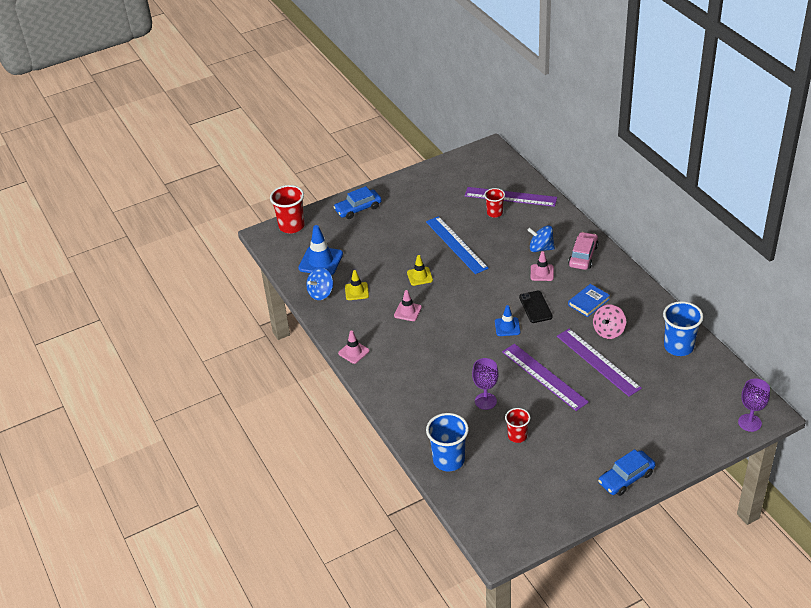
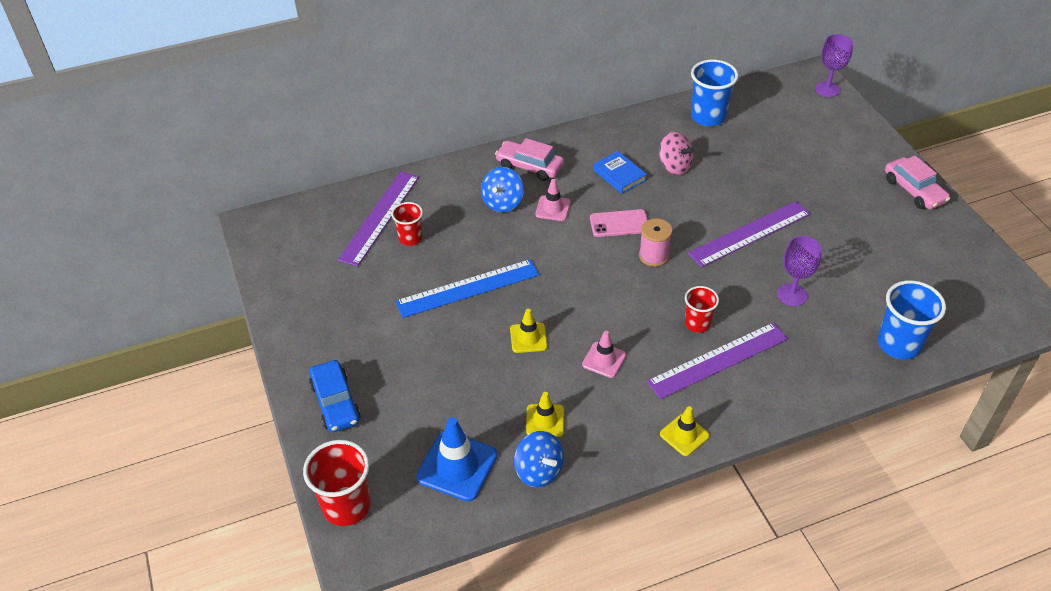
camera: 85 degrees left, 5 degrees up
(353, 352) = (684, 435): pink traffic cone -> yellow traffic cone
(507, 327) = (653, 256): blue traffic cone -> pink spool
(517, 436) = (853, 272): red cup -> red cup (697, 324)
(535, 307) = (619, 224): black phone -> pink phone
(598, 362) = (727, 183): purple ruler -> purple ruler (718, 360)
(626, 478) = (914, 190): blue car -> pink car

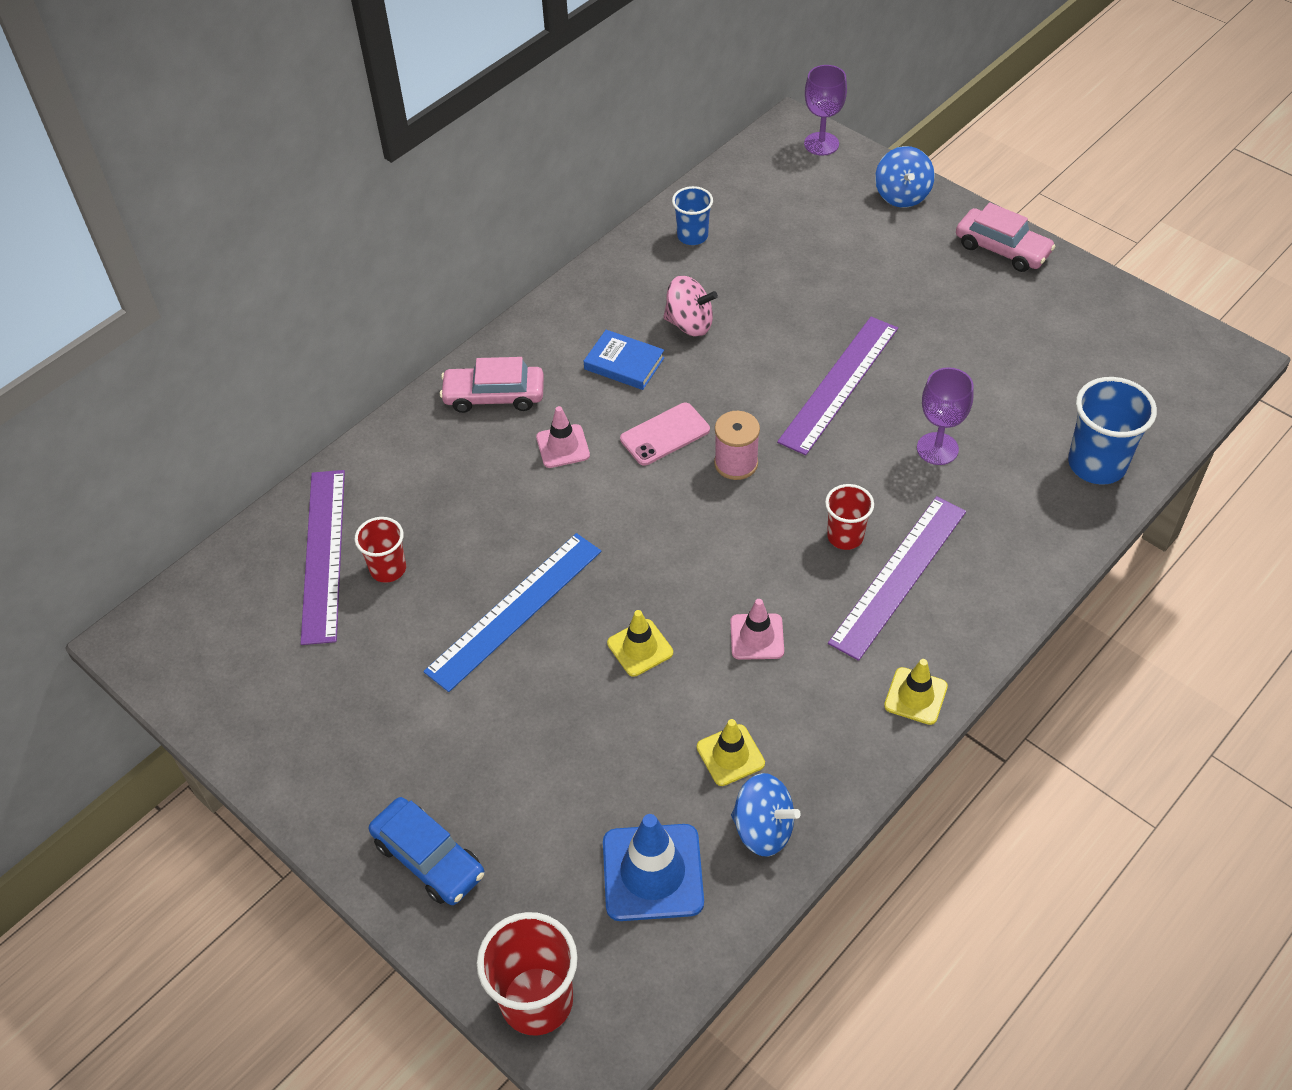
camera: 25 degrees left, 5 degrees up
(502, 202) = (488, 464): blue spinning top -> blue spinning top (902, 195)
(708, 117) = (692, 236): blue cup -> blue cup, size x0.61

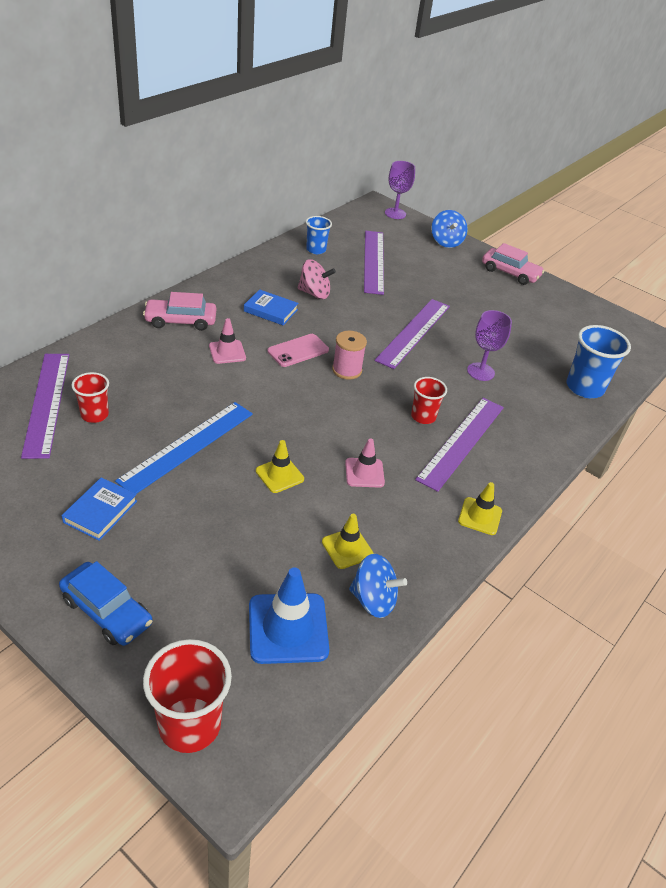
camera: 10 degrees left, 10 degrees down
(409, 718) = (100, 511): none -> blue book
(782, 250) = (373, 261): none -> purple ruler

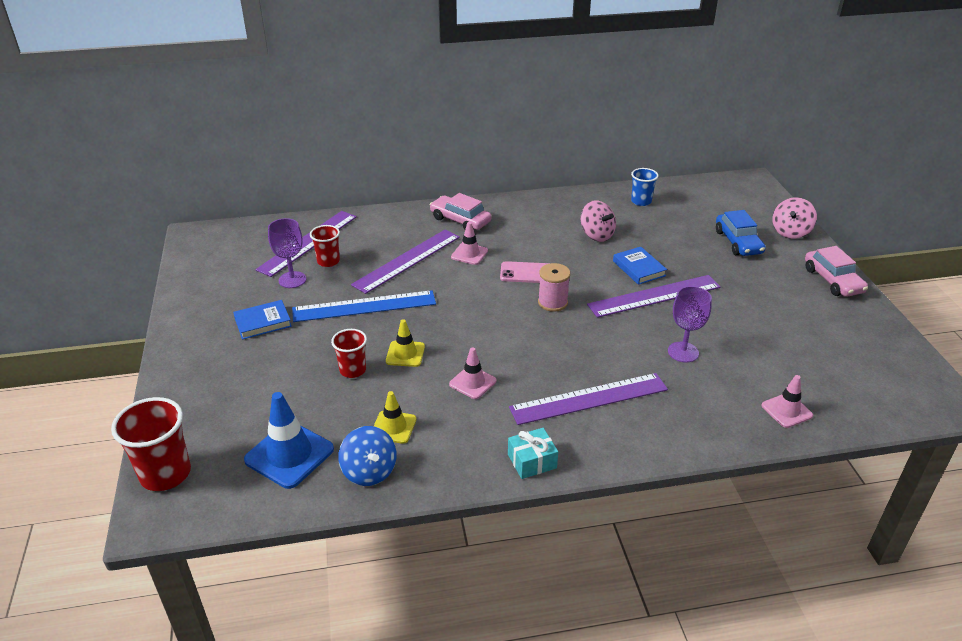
camera: 45 degrees right, 5 degrees down
(106, 611) = (198, 382): blue car -> blue car (738, 242)
(270, 310) = (541, 236): blue book -> blue book (639, 268)
(373, 261) = (687, 226): purple ruler -> purple ruler (407, 260)
(395, 213) = (763, 193): purple goblet -> purple goblet (292, 280)
(423, 416) = (577, 364): red cup -> red cup (353, 370)
(446, 242) = (790, 232): blue spinning top -> pink spinning top
(480, 516) = (532, 461): yellow traffic cone -> turquoise gift
(584, 387) = (786, 410): blue cup -> pink traffic cone

